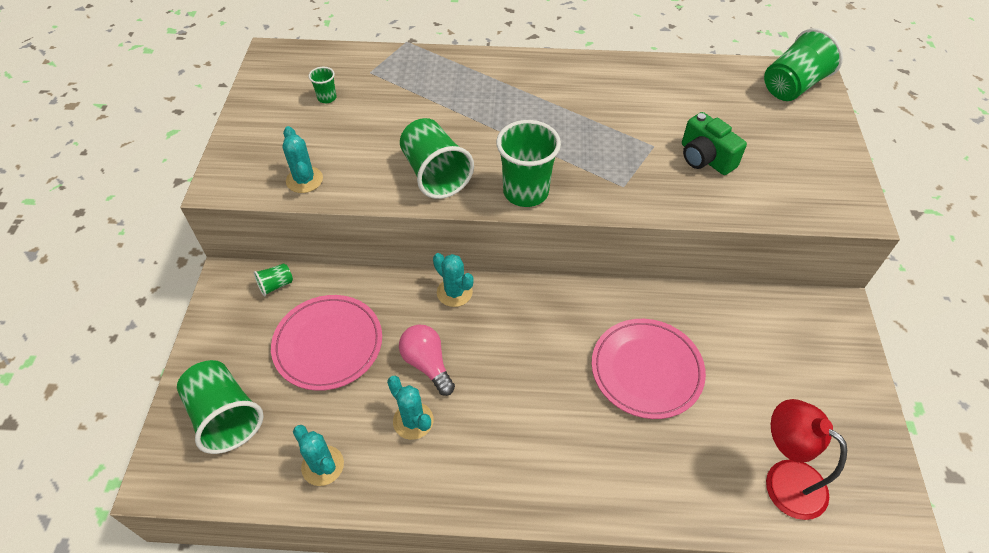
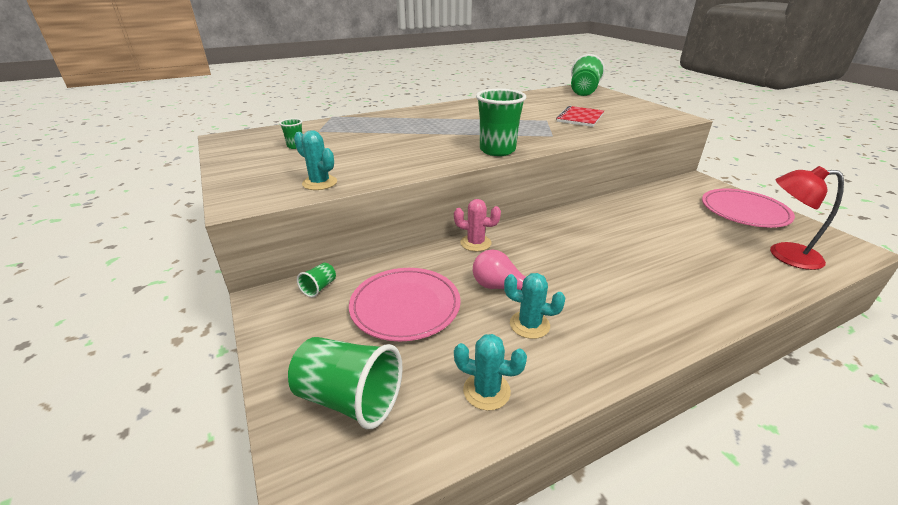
camera: 30 degrees left, 20 degrees down
(435, 174) = (424, 157): green cup -> none
(454, 292) = (475, 243): turquoise cactus -> pink cactus
(646, 370) = (645, 236): pink plate -> pink plate (744, 211)
(705, 158) = (580, 118): green camera -> red notebook

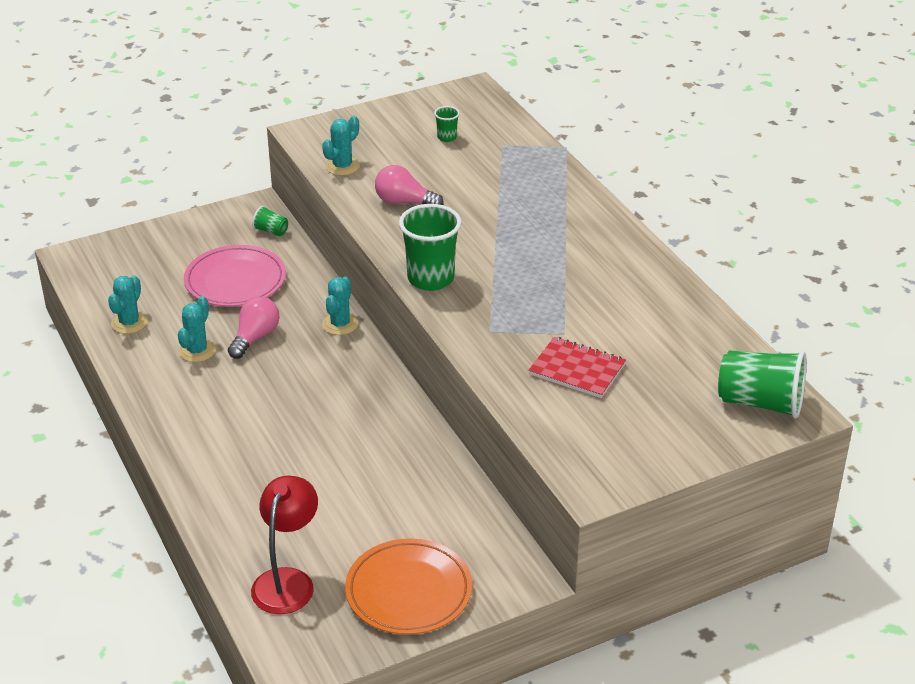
camera: 90 degrees right, 5 degrees up
(349, 399) = (138, 261): green cup -> none
(390, 159) = (404, 202): none -> pink light bulb
(475, 243) = (340, 324): pink cactus -> turquoise cactus
(744, 211) = (408, 591): pink plate -> orange plate

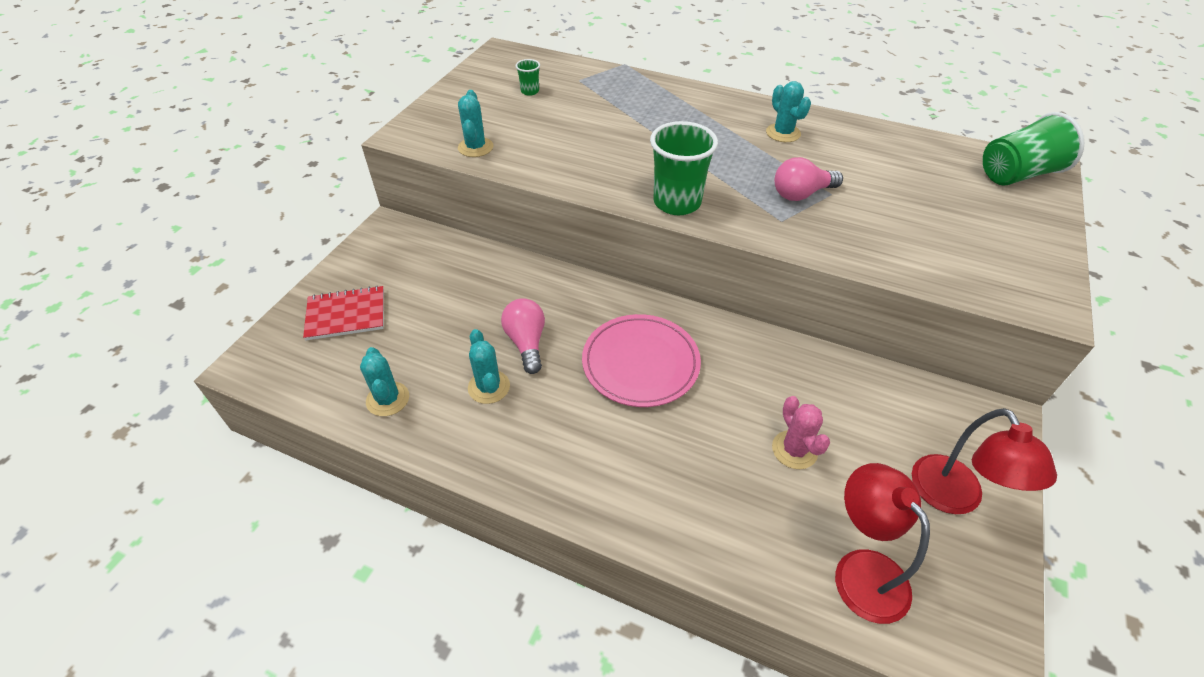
camera: 40 degrees left, 10 degrees up
(235, 280) = (445, 301): pink plate -> pink plate (640, 363)
(271, 231) = (425, 242): green cup -> none
(340, 324) = (582, 289): turquoise cactus -> turquoise cactus (783, 133)
(343, 502) = (794, 450): none -> pink cactus
(404, 202) = (567, 152): pink light bulb -> pink light bulb (801, 194)
(408, 591) = (953, 498): orange plate -> red lamp
(577, 370) = (884, 216): red notebook -> red notebook (346, 315)

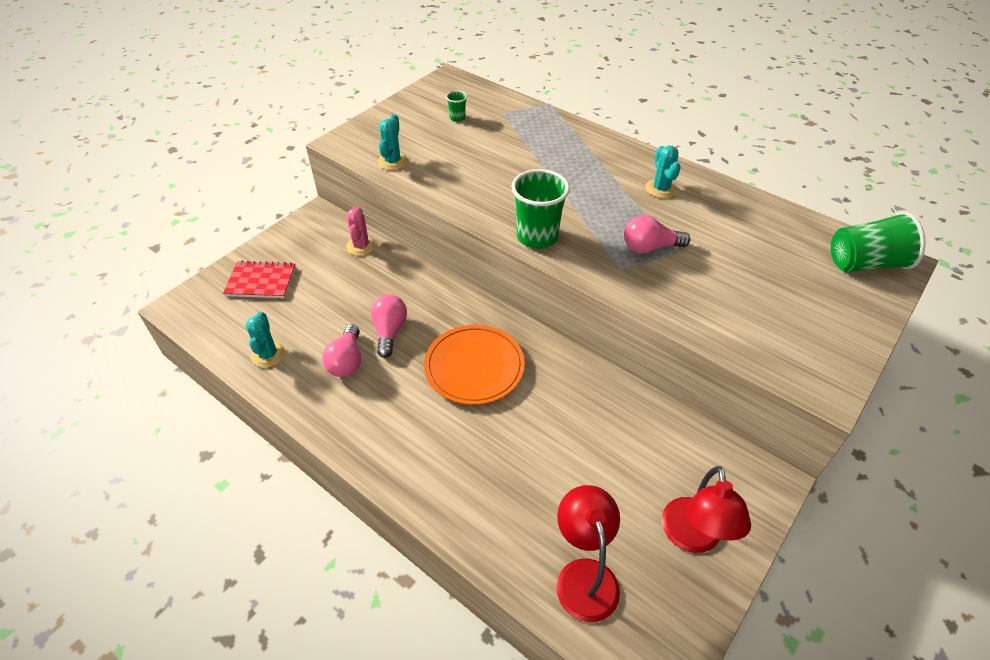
camera: 15 degrees right, 0 degrees up
(489, 387) = (347, 361): turquoise cactus -> pink light bulb
(640, 363) = (474, 367): pink plate -> orange plate
(794, 450) = (572, 466): pink cactus -> pink cactus (361, 246)

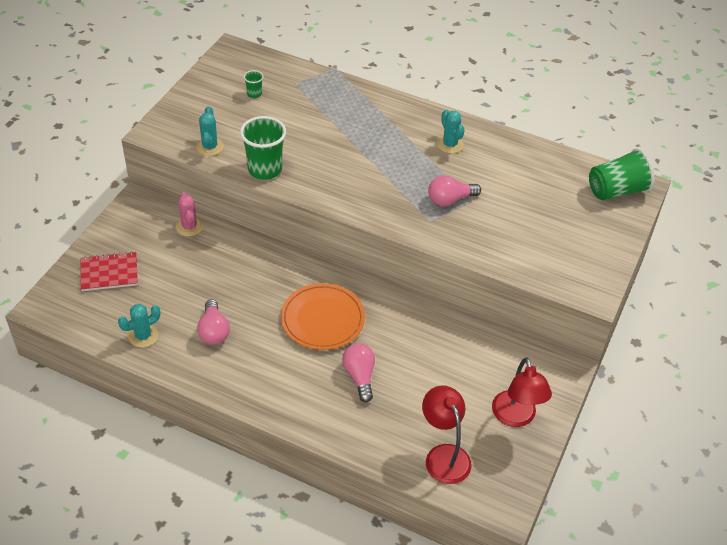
camera: 15 degrees left, 0 degrees up
(268, 354) = (143, 336): turquoise cactus -> turquoise cactus turned 75 degrees clockwise
(389, 331) = (242, 300): pink light bulb -> pink light bulb (359, 376)
(537, 237) = (357, 203): green cup -> green cup (265, 169)

